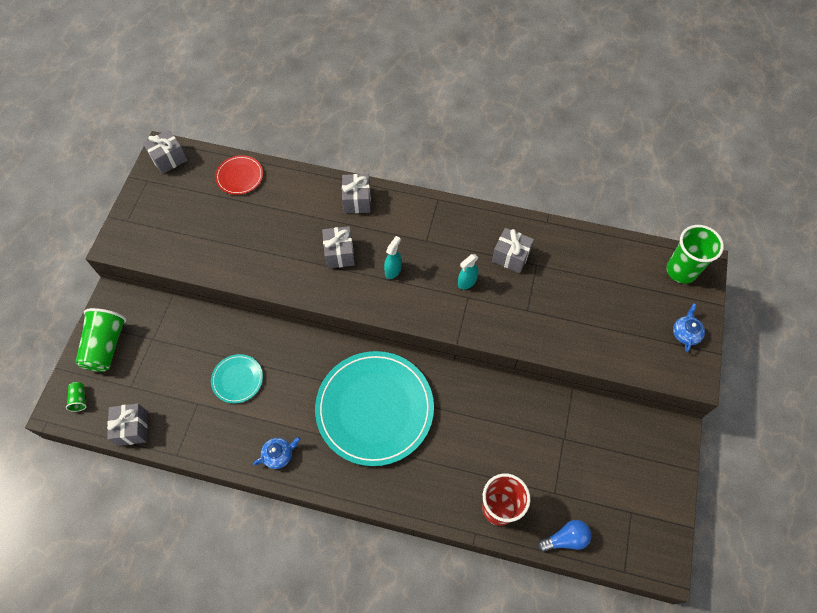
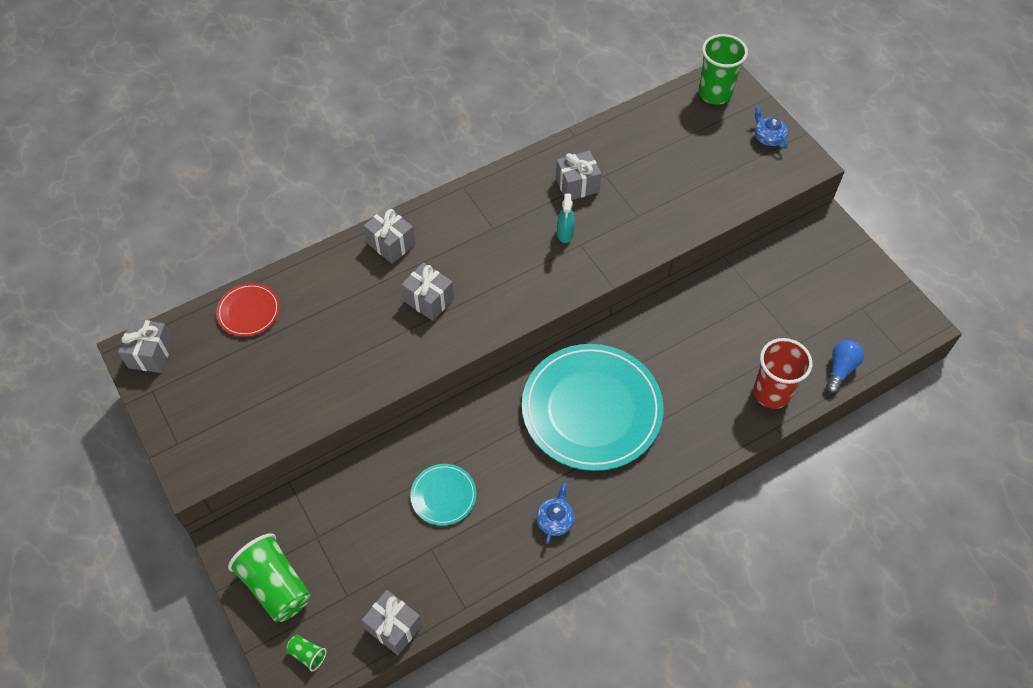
camera: 45 degrees left, 5 degrees down
(393, 270) = (492, 274): turquoise spray bottle -> none

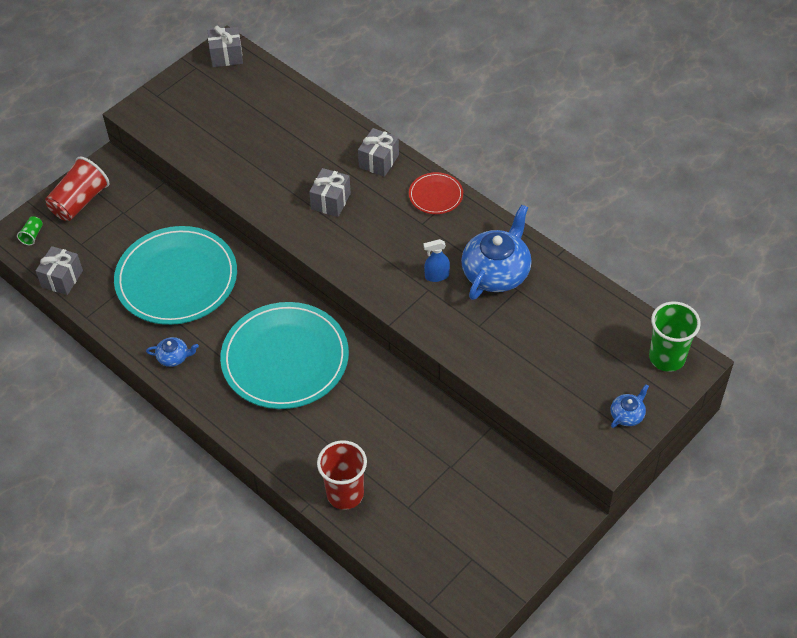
camera: 75 degrees right, 5 degrees down
(249, 311) = (282, 96): red plate -> red plate (436, 195)
(276, 586) = (80, 201): green cup -> red cup
(443, 495) = (176, 279): turquoise plate -> turquoise plate, size x2.24
(565, 233) = (436, 276): turquoise spray bottle -> blue spray bottle
(577, 185) = (496, 272): grey gift -> blue teapot
(840, 369) = (391, 549): blue light bulb -> none

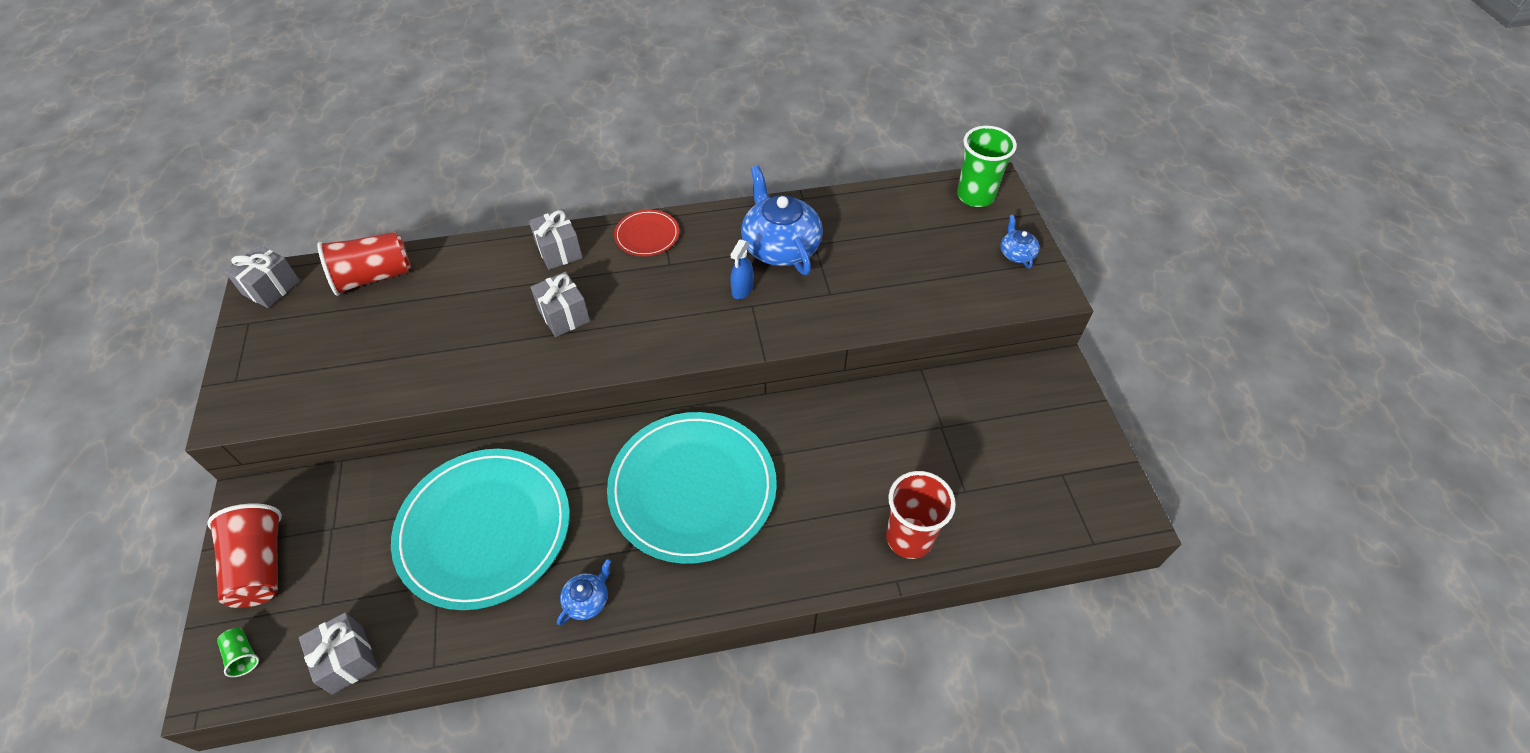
camera: 55 degrees left, 0 degrees up
(276, 92) = (373, 277): none -> red cup

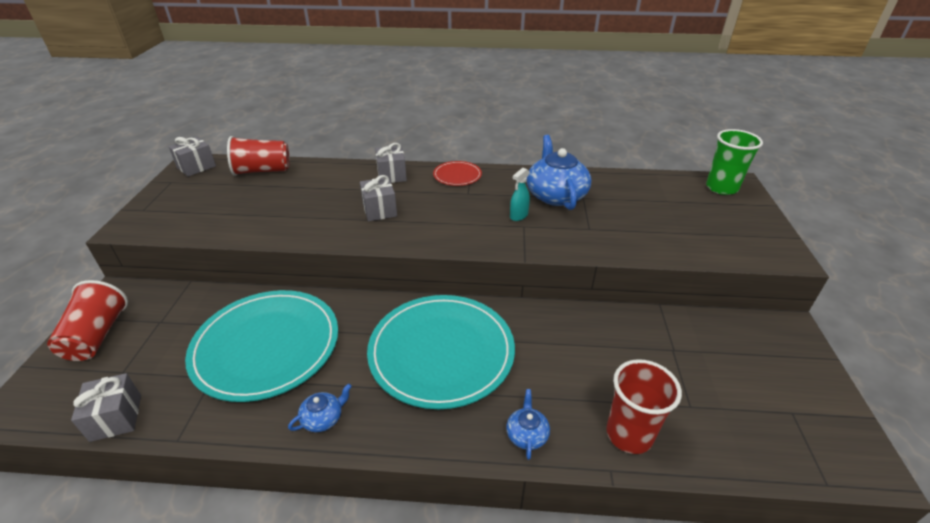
camera: 15 degrees right, 15 degrees down
(243, 655) = (46, 395): green cup -> none
(742, 290) = (518, 216): blue spray bottle -> turquoise spray bottle
(1016, 253) = (755, 227): blue teapot -> blue teapot (527, 434)

